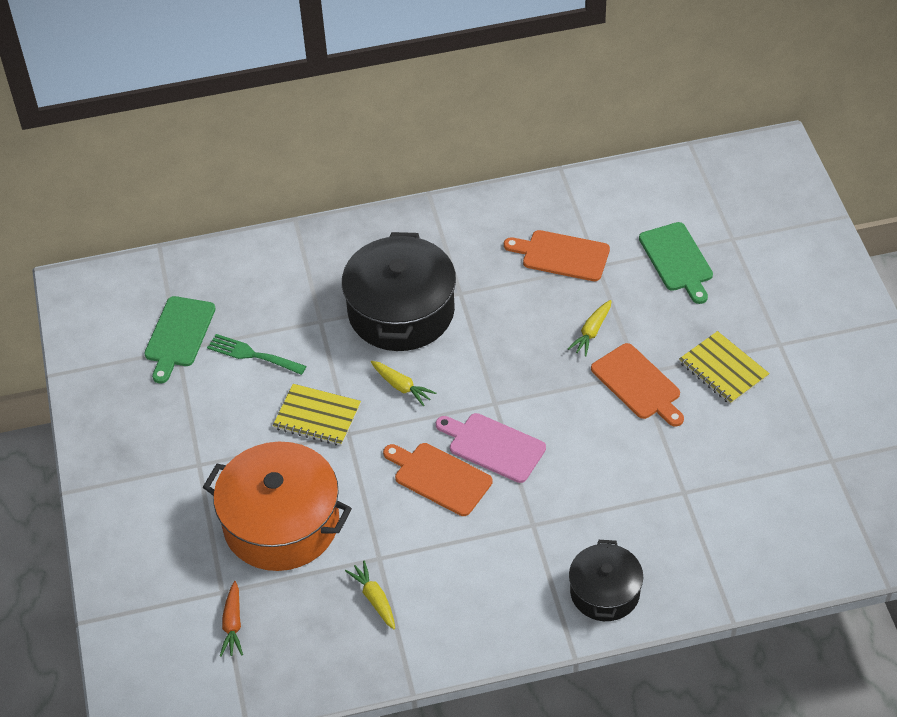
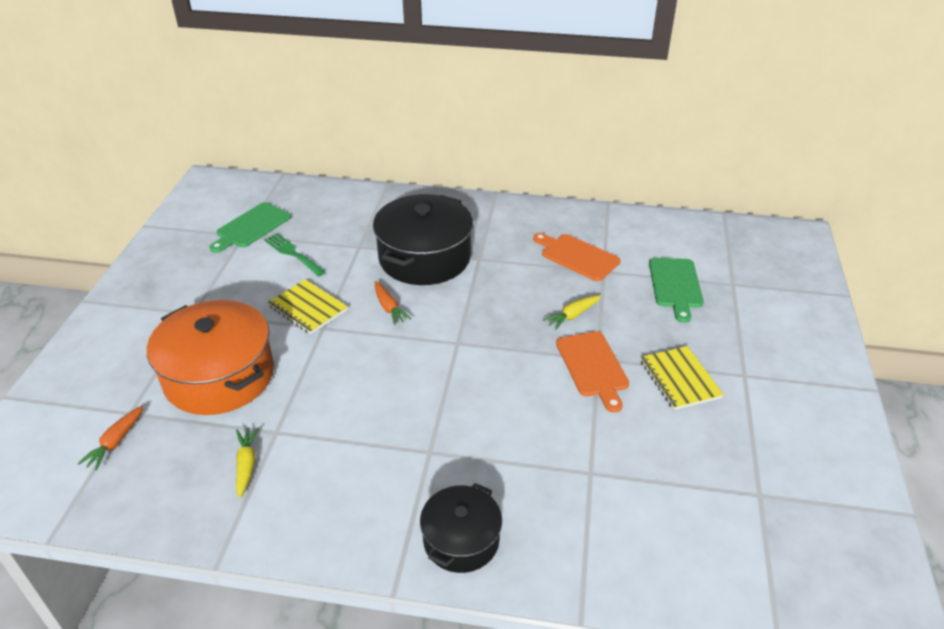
camera: 20 degrees right, 10 degrees down
(401, 387) = (389, 308): yellow carrot -> orange carrot
(439, 477) = (373, 384): orange cutting board -> none
(493, 446) = (435, 375): pink cutting board -> none

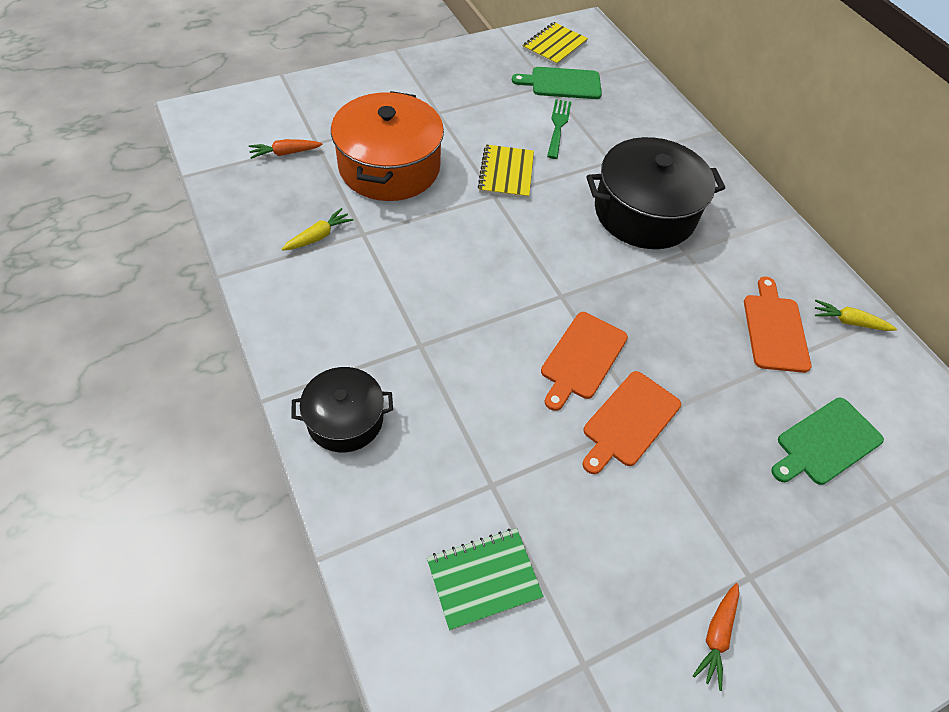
camera: 50 degrees right, 15 degrees up
(389, 308) = (557, 224): orange carrot -> orange carrot (716, 636)
(522, 362) = (582, 358): none -> orange cutting board
(572, 315) = (683, 368): yellow carrot -> yellow carrot (848, 322)
(664, 518) = (483, 579): none -> green notebook
(680, 379) = (683, 511): yellow notebook -> yellow notebook (554, 46)

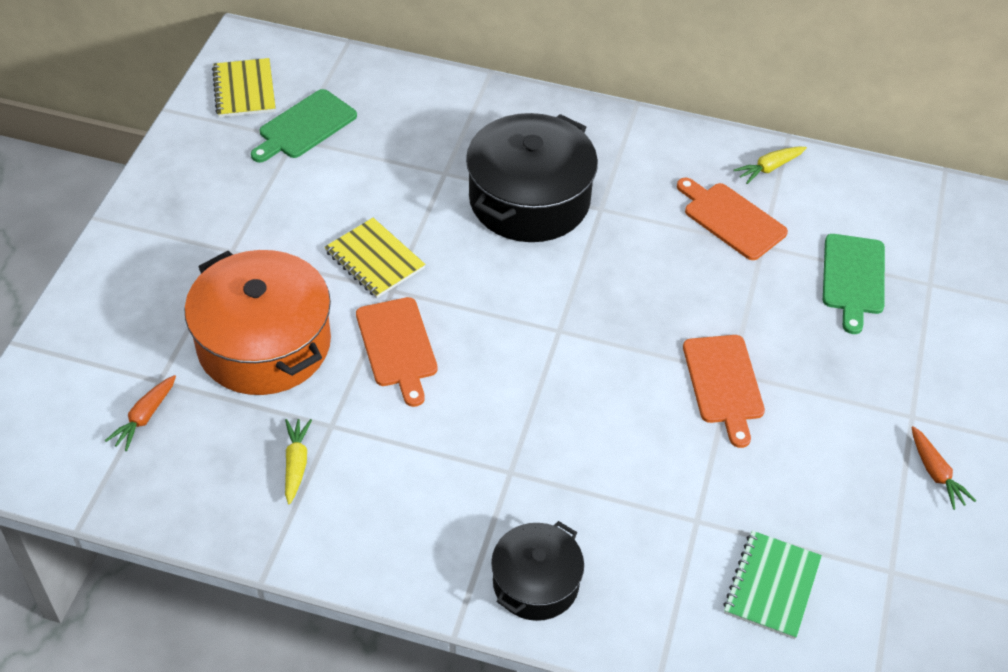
camera: 45 degrees left, 5 degrees down
(558, 126) = (358, 174): green fork -> none
(582, 358) = (636, 367): orange cutting board -> orange cutting board (397, 346)

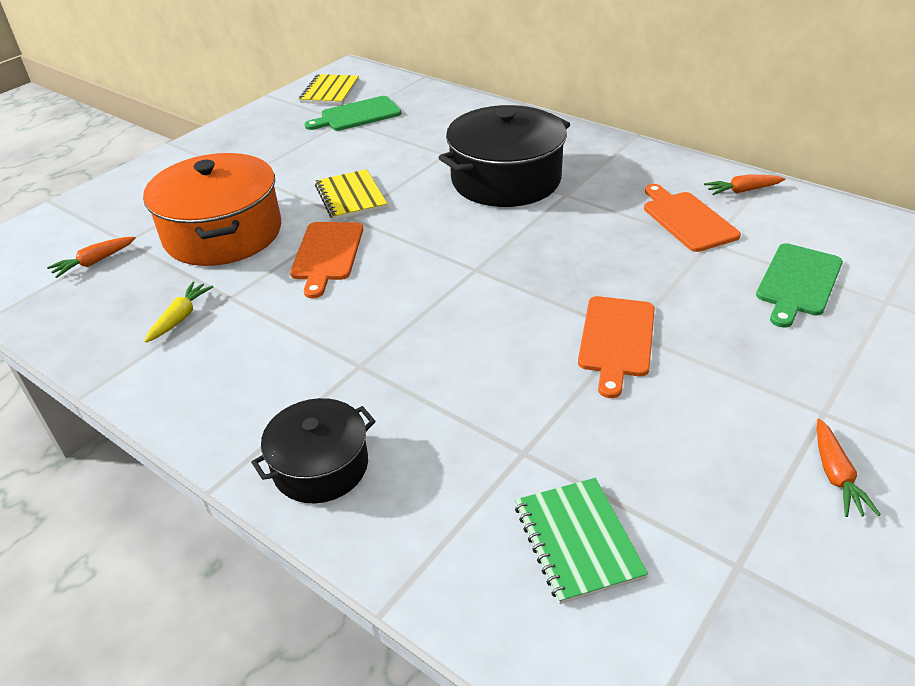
camera: 25 degrees right, 10 degrees down
(769, 168) = (742, 191): yellow carrot -> orange carrot
(772, 586) = (577, 541): green notebook -> green notebook turned 60 degrees counterclockwise

